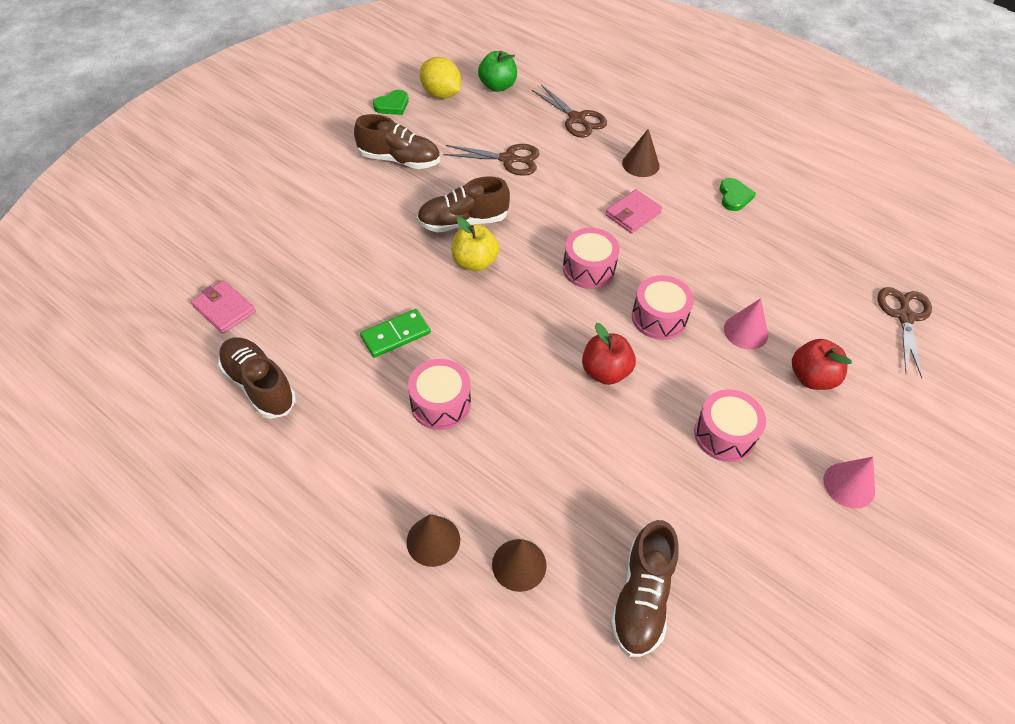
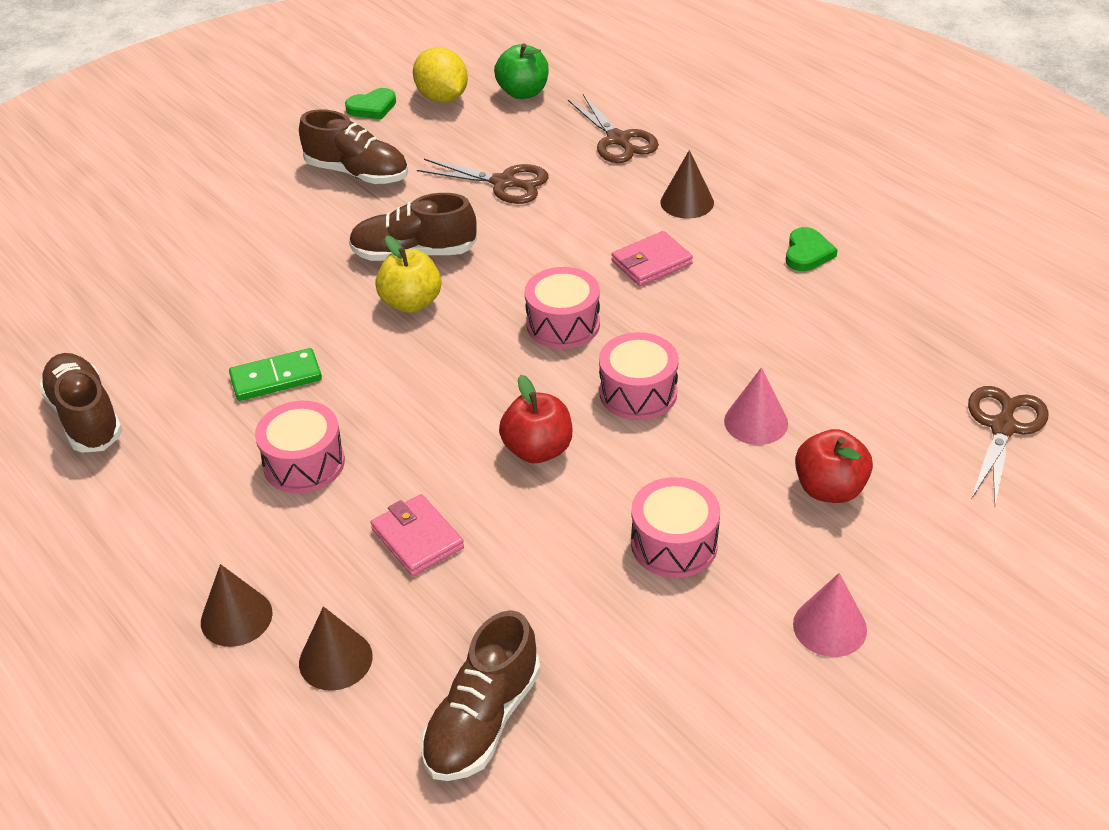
camera: 15 degrees right, 10 degrees down
(224, 309) = (74, 327): pink wallet -> pink wallet (417, 538)

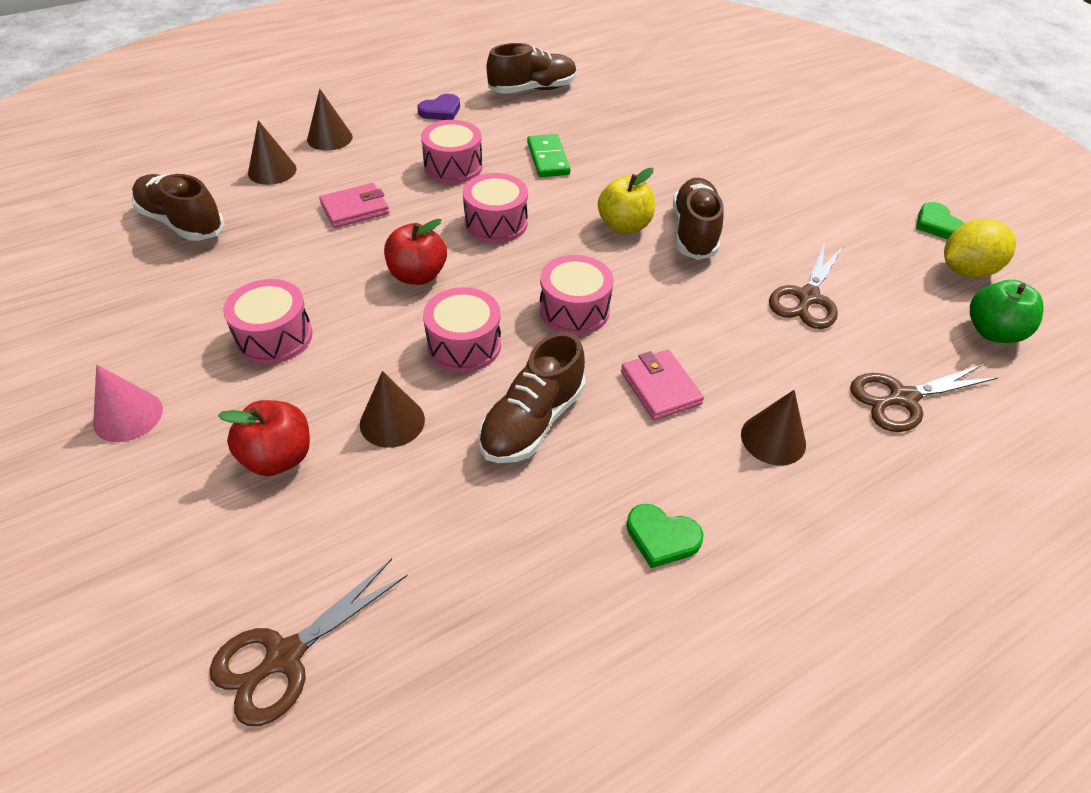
camera: 95 degrees right, 5 degrees up
(150, 506) = (441, 111): none -> purple heart
(357, 173) = (820, 209): brown shoe -> brown shoe (532, 421)
(425, 403) = (496, 223): none -> pink drum
(756, 422) = (392, 421): pink cone -> brown cone
(1003, 427) = (285, 656): brown scissors -> brown scissors turned 105 degrees clockwise

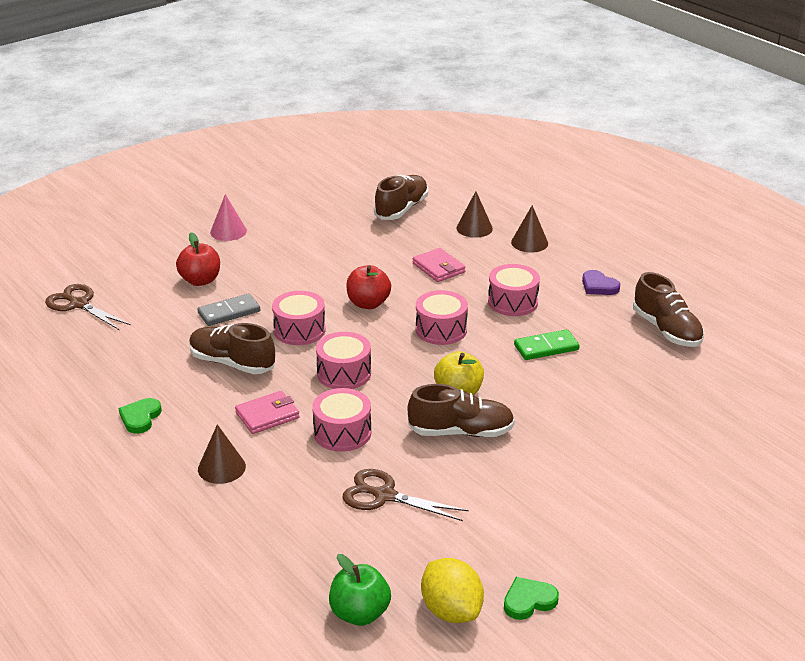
camera: 85 degrees right, 15 degrees down
(274, 337) = (296, 262): pink drum -> pink drum (342, 433)
(392, 421) = (229, 312): brown cone -> grey domino
(903, 398) = (267, 541): brown scissors -> none

